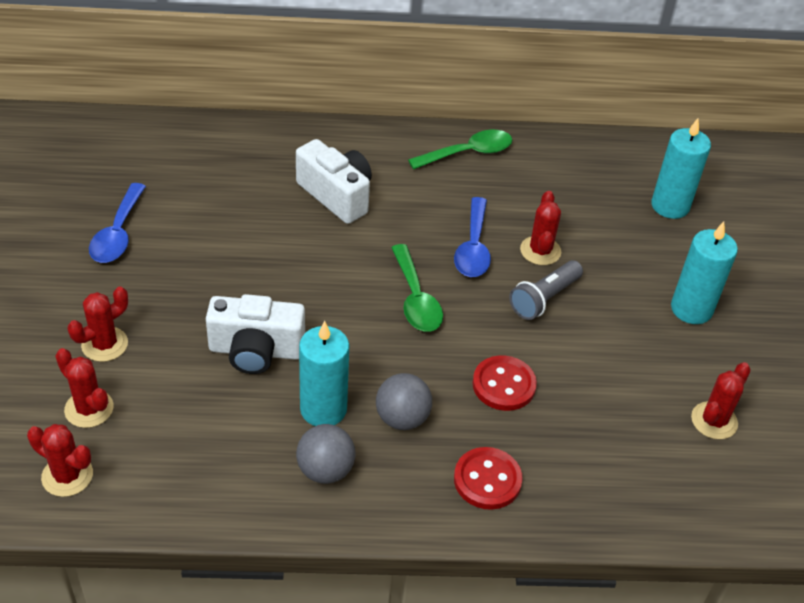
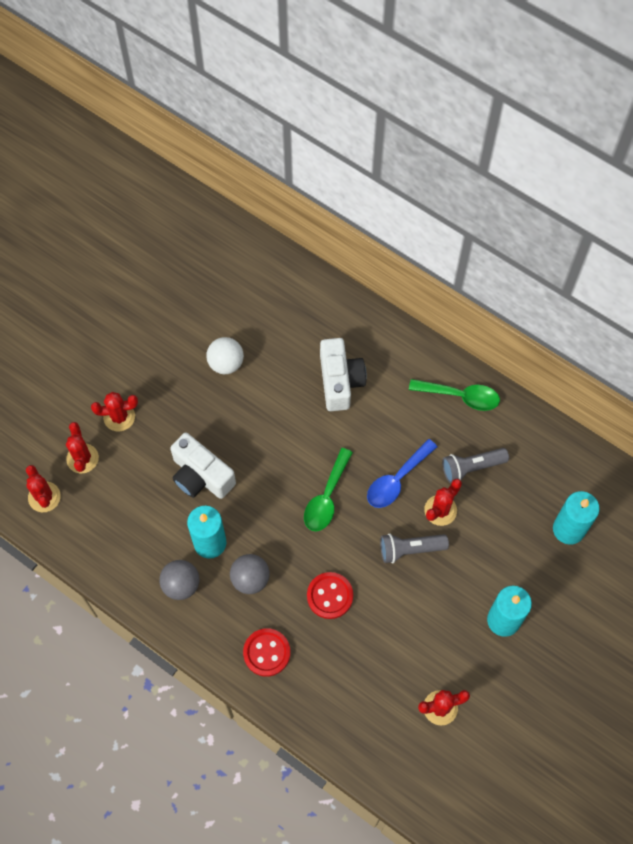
camera: 40 degrees right, 20 degrees up
(118, 233) = (180, 333): blue spoon -> none
(196, 236) = (226, 363): none -> white ball
(534, 202) = (471, 467): none -> grey flashlight

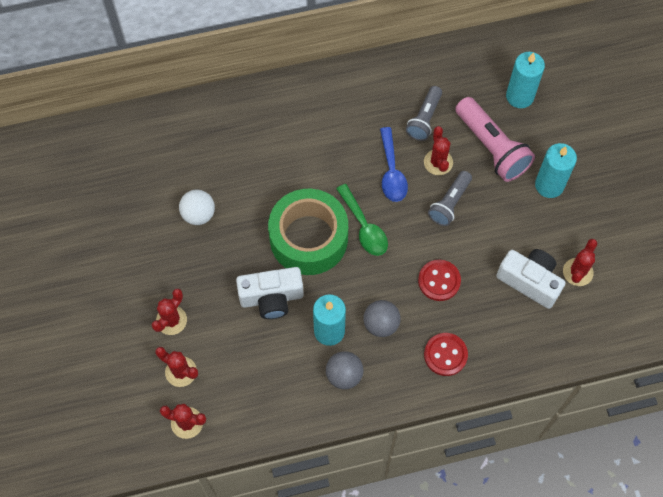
camera: 50 degrees left, 0 degrees up
(278, 462) = (308, 238): none -> green tape
(340, 381) = (284, 151): white camera -> white camera (530, 281)
(460, 396) = (366, 85): green spoon -> none
(495, 544) = (492, 147): none -> pink flashlight

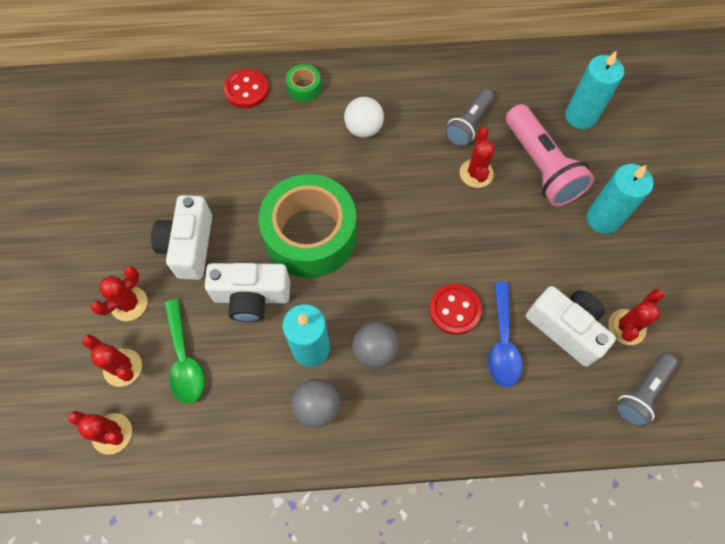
camera: 10 degrees right, 0 degrees up
(198, 214) = (193, 188): white ball -> white ball (364, 129)
(209, 264) = (189, 246): none -> white camera
(274, 107) = (304, 88): none -> green tape
(364, 227) = (377, 232): green spoon -> green spoon (184, 359)
(391, 172) = (421, 176): blue spoon -> blue spoon (502, 342)
(445, 355) = (447, 403): red button -> red button (246, 90)
(449, 203) = (482, 221): grey flashlight -> grey flashlight (641, 393)

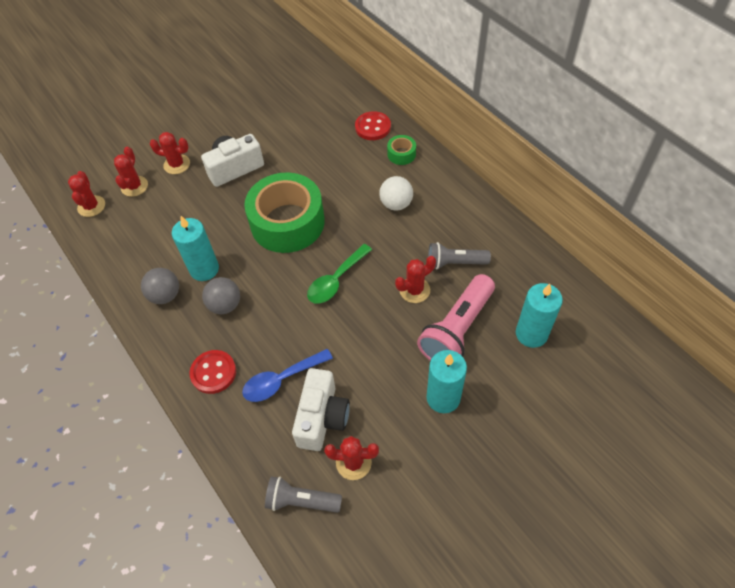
camera: 60 degrees right, 10 degrees down
(184, 359) = (157, 211): green spoon -> green spoon (336, 280)
(252, 297) = (220, 218): white camera -> none
(454, 309) = (288, 336): red button -> red button (213, 372)

